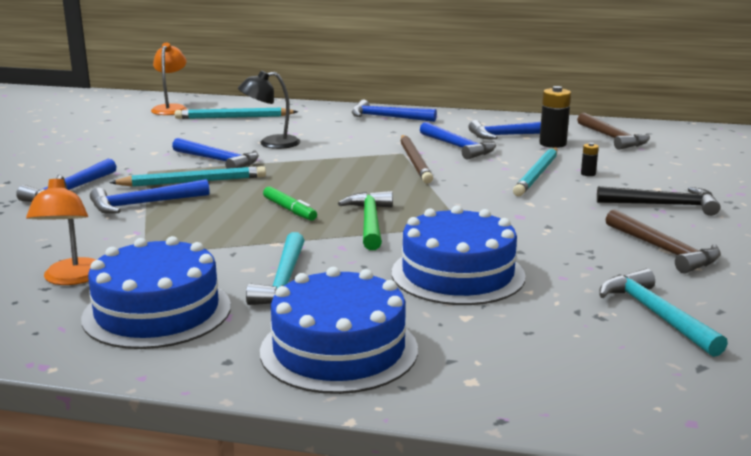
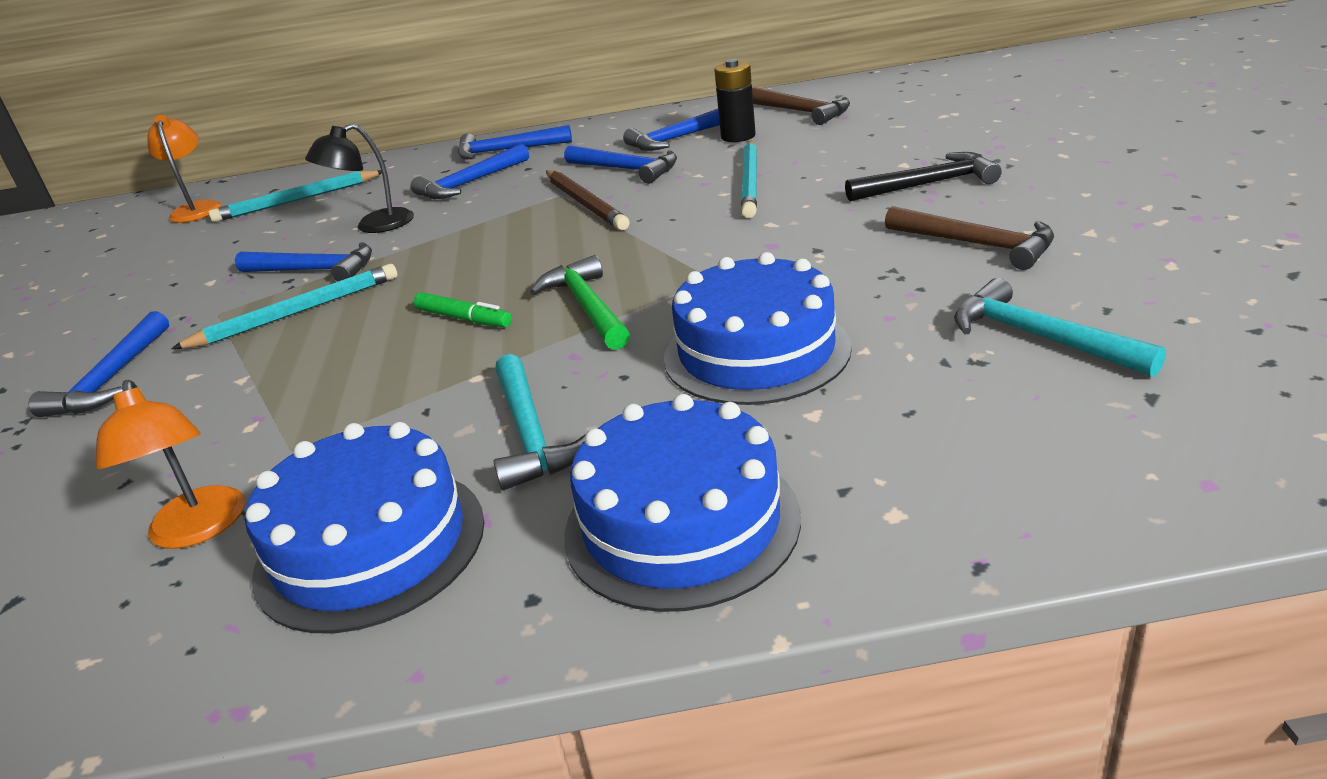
camera: 15 degrees left, 10 degrees up
(143, 204) = (242, 368): blue hammer -> blue hammer (469, 183)
(588, 174) = (810, 165): black battery -> none

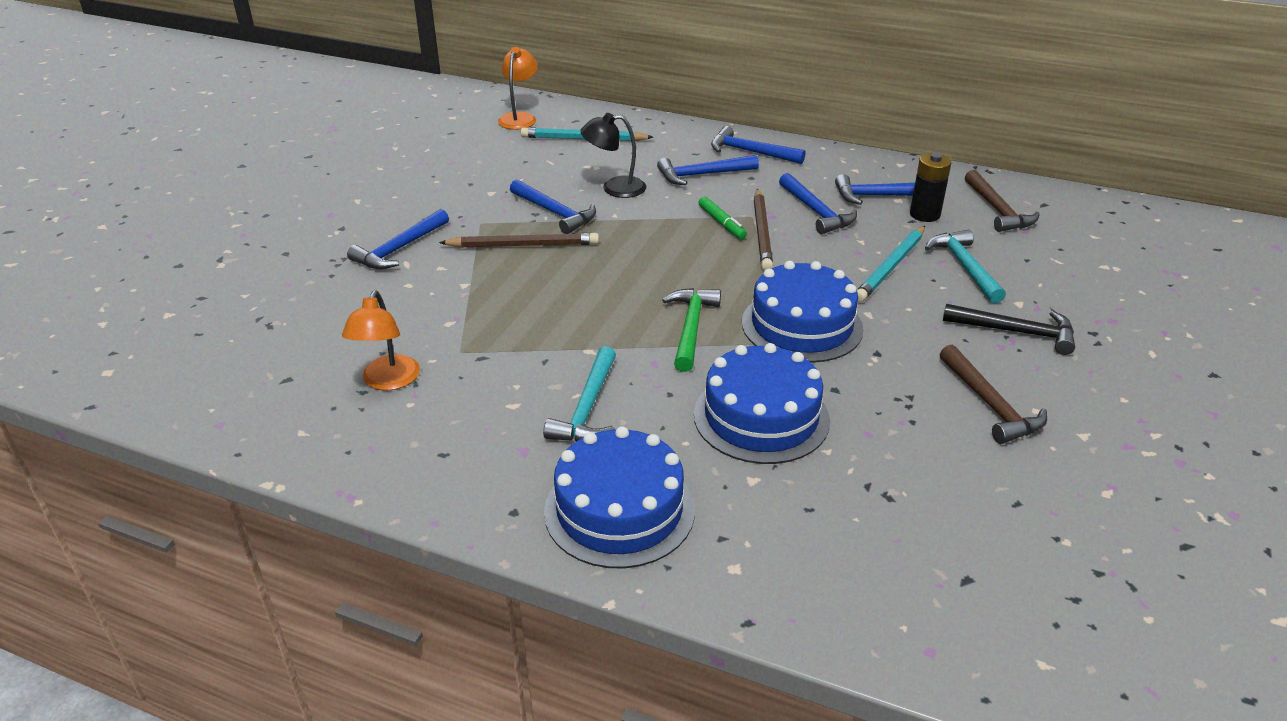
camera: 25 degrees right, 5 degrees up
(296, 313) = (523, 245): turquoise pencil -> brown pencil
(370, 546) = (460, 437): blue cake -> blue cake (802, 325)
(463, 318) = (613, 300): green marker -> green marker (721, 223)
(1039, 337) = (947, 500): turquoise hammer -> turquoise hammer (964, 267)

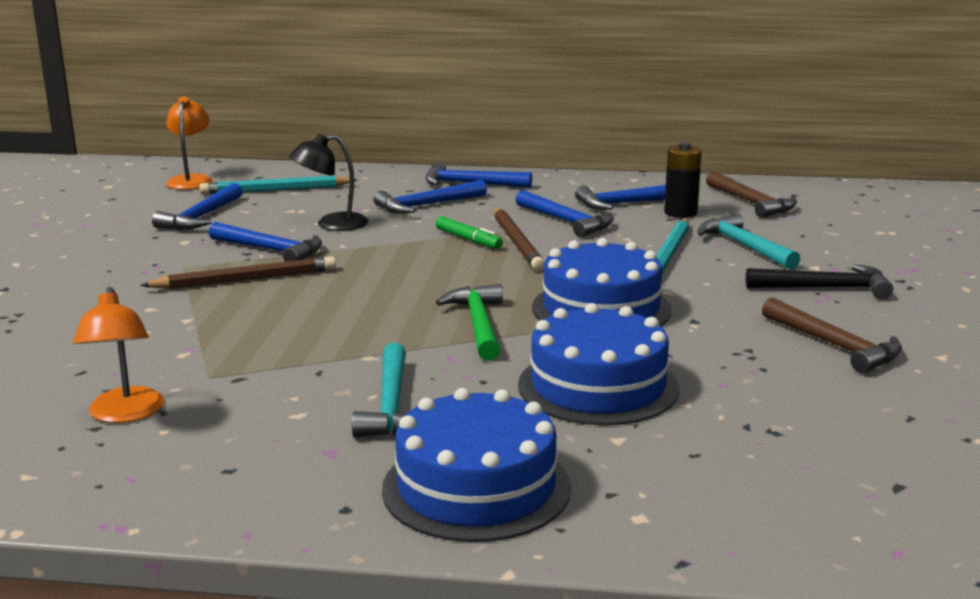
camera: 15 degrees left, 15 degrees down
(399, 249) = (89, 298): blue hammer -> blue hammer (201, 217)

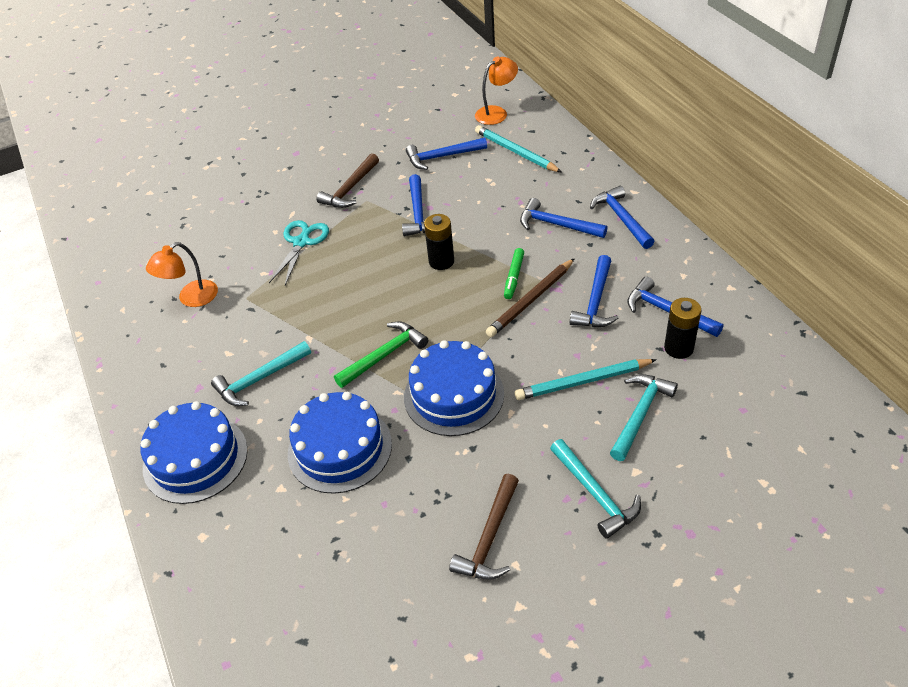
camera: 60 degrees right, 25 degrees up
(176, 317) = (301, 242): none -> turquoise scissors
(245, 279) = (369, 232): brown pencil -> none
(331, 224) = (481, 209): black lamp -> none
(377, 261) = (441, 261): none -> black battery
(751, 203) = (749, 376): brown hammer -> brown hammer (350, 189)
(826, 288) = (595, 494): black hammer -> turquoise hammer

